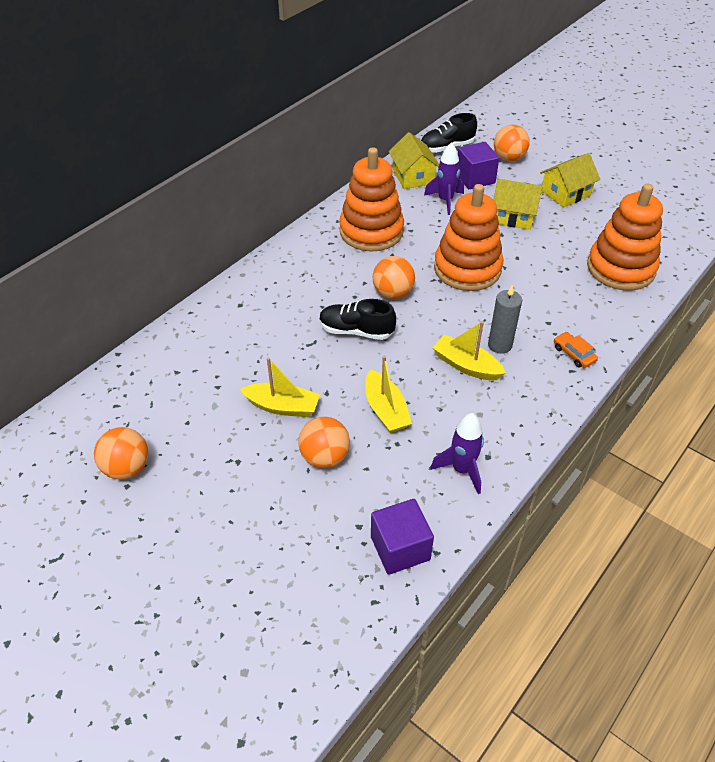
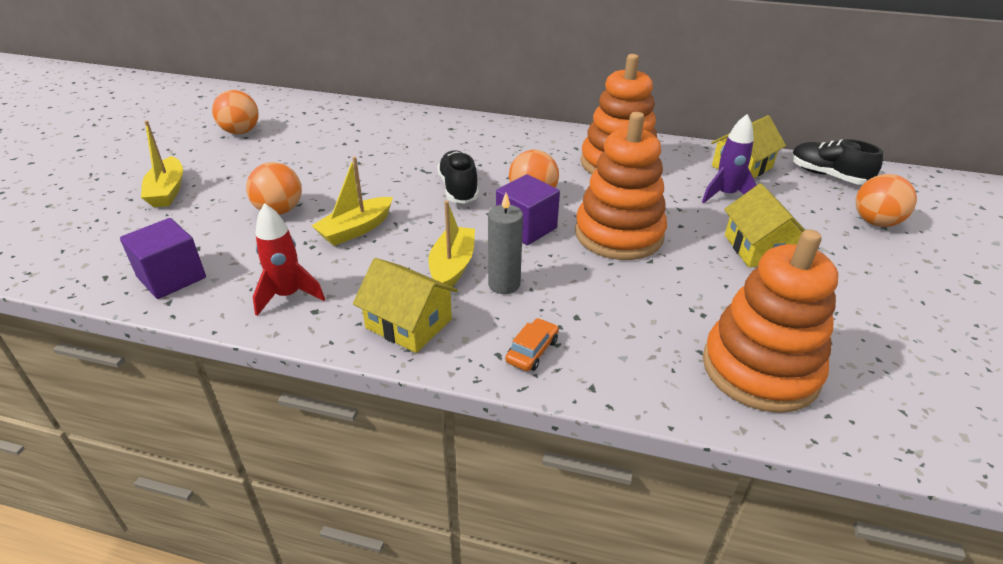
camera: 65 degrees right, 10 degrees down
(282, 406) = (334, 176): yellow boat -> yellow boat (167, 191)
(462, 470) = (288, 296): purple rocket -> red rocket
(475, 178) = (796, 206): purple cube -> purple cube (526, 228)
(565, 193) = (869, 284): yellow house -> yellow house (408, 323)

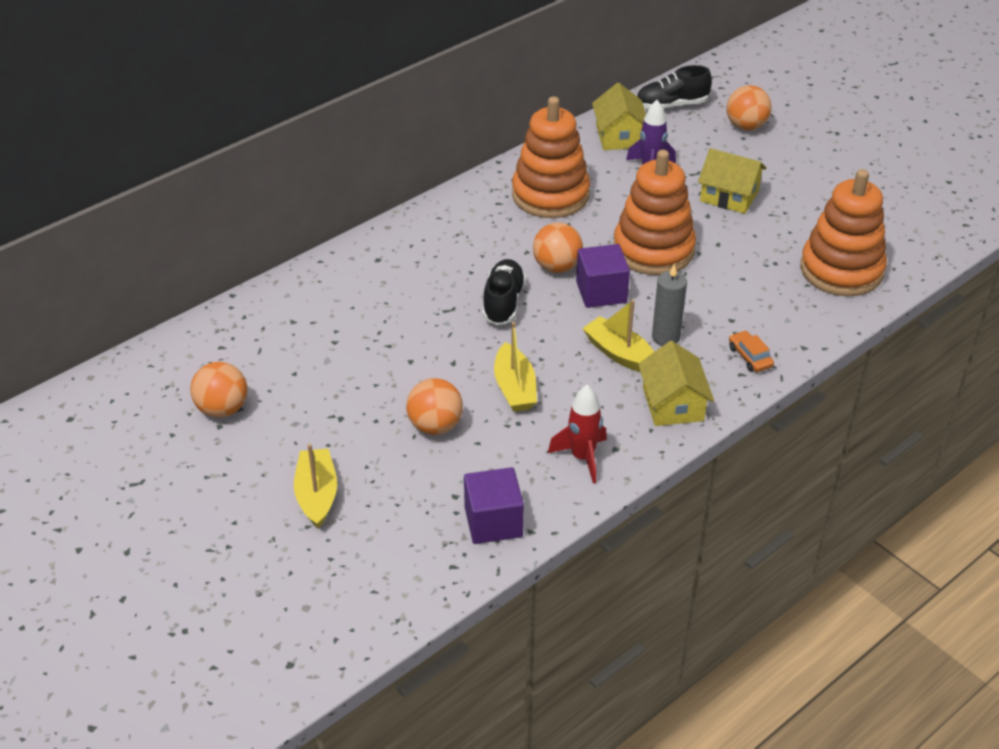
camera: 55 degrees left, 5 degrees up
(167, 191) = (317, 495): yellow boat -> yellow boat turned 120 degrees counterclockwise
(408, 323) = (673, 404): yellow house -> yellow house turned 75 degrees counterclockwise
(458, 189) = (503, 303): black shoe -> black shoe turned 75 degrees clockwise

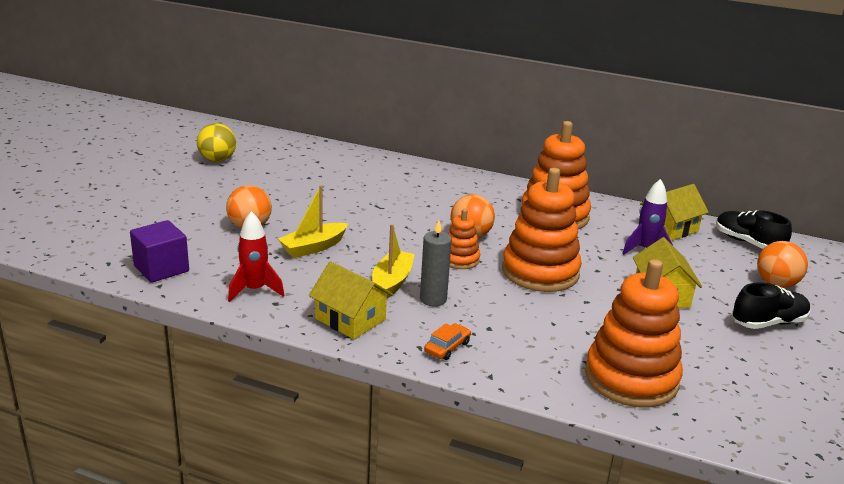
camera: 60 degrees right, 15 degrees down
(222, 409) = (217, 160): orange ball -> yellow ball
(317, 495) = (155, 203): yellow boat -> none
(503, 303) = (406, 224): black shoe -> black shoe (768, 323)
(601, 292) = (460, 259): purple cube -> orange stacking toy
(673, 404) = (350, 319): yellow house -> yellow house turned 75 degrees clockwise

